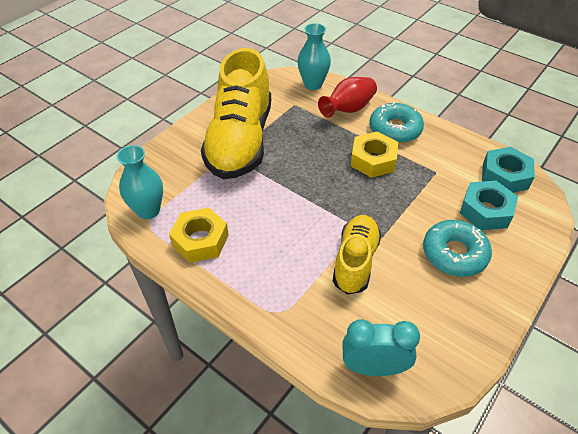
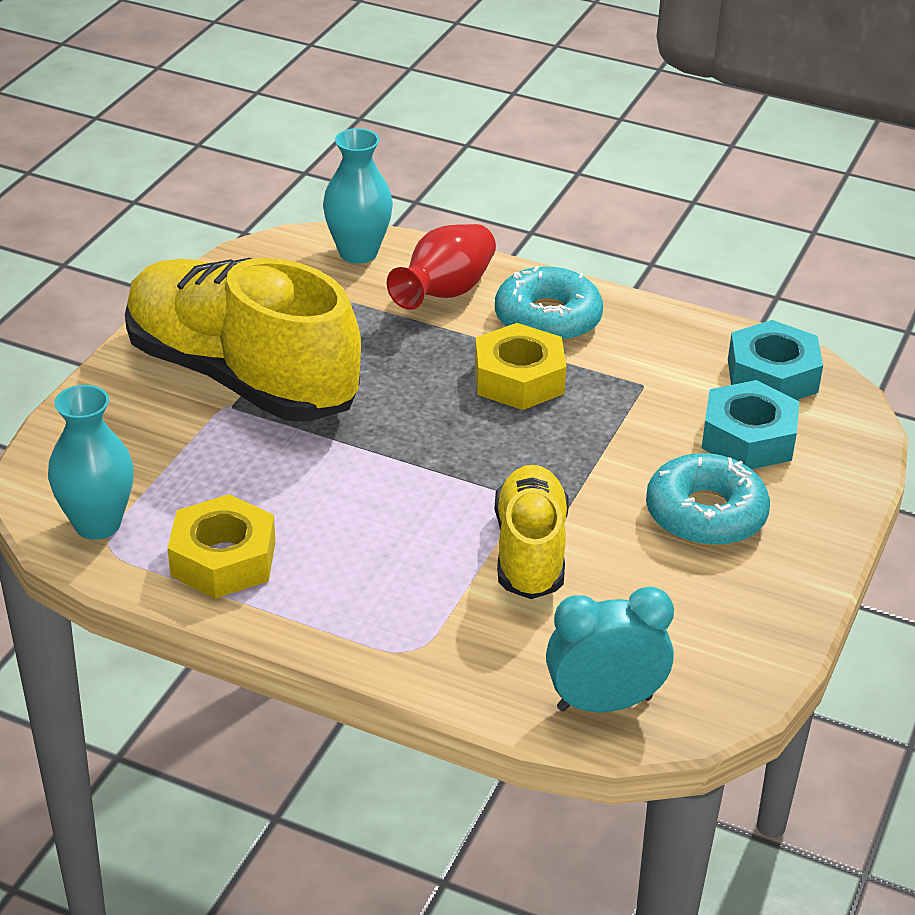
camera: 15 degrees left, 10 degrees down
(240, 141) = (241, 377): yellow shoe -> yellow shoe turned 135 degrees clockwise

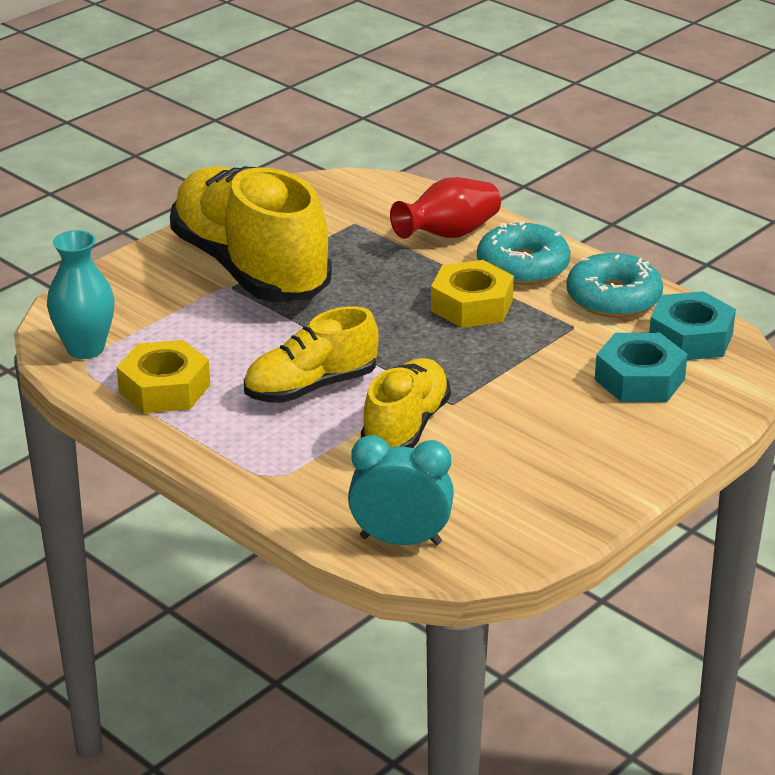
camera: 20 degrees right, 5 degrees down
(358, 253) = (395, 196): turquoise vase -> none
(395, 522) = (311, 387): none -> yellow shoe
(705, 514) = (567, 427): turquoise donut -> turquoise donut (613, 298)

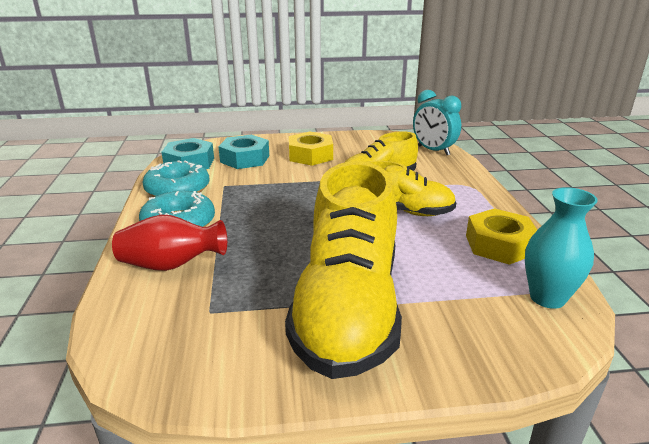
camera: 140 degrees left, 5 degrees down
(472, 305) = (249, 215): yellow nut -> yellow nut (310, 155)

